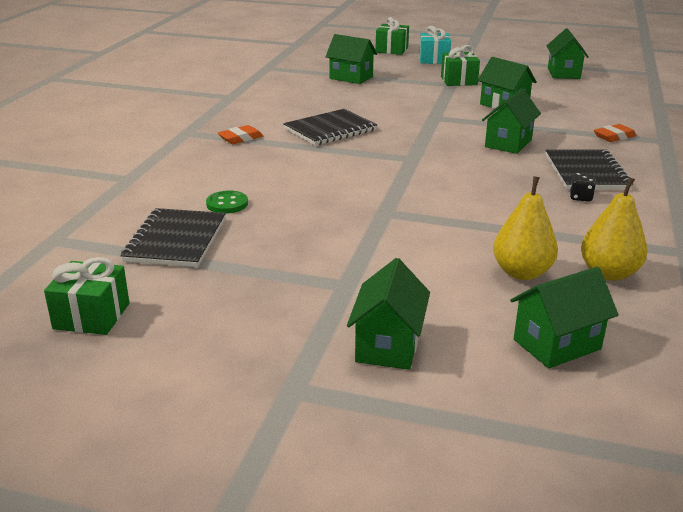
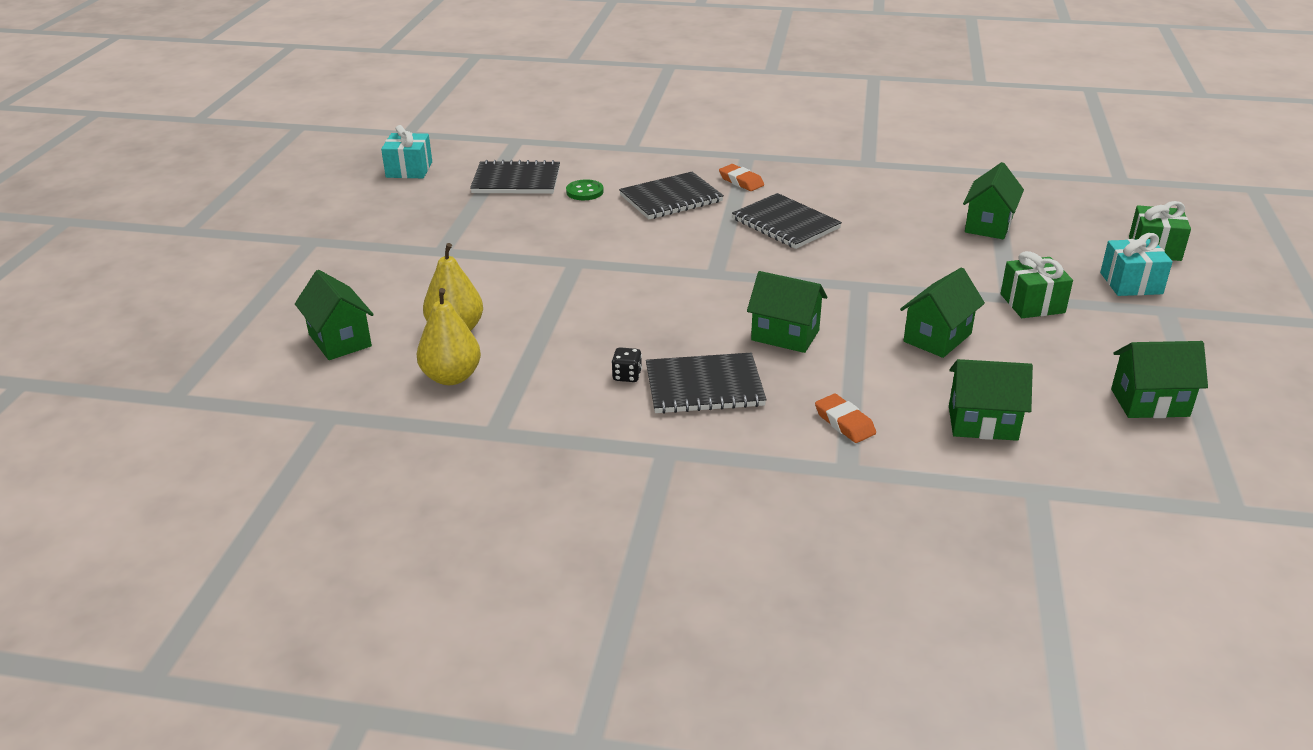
camera: 85 degrees right, 5 degrees up
(92, 316) = (409, 170): green gift -> turquoise gift
(263, 166) = (671, 198): none -> black notebook
(388, 345) = (353, 270): green house -> green house (982, 423)

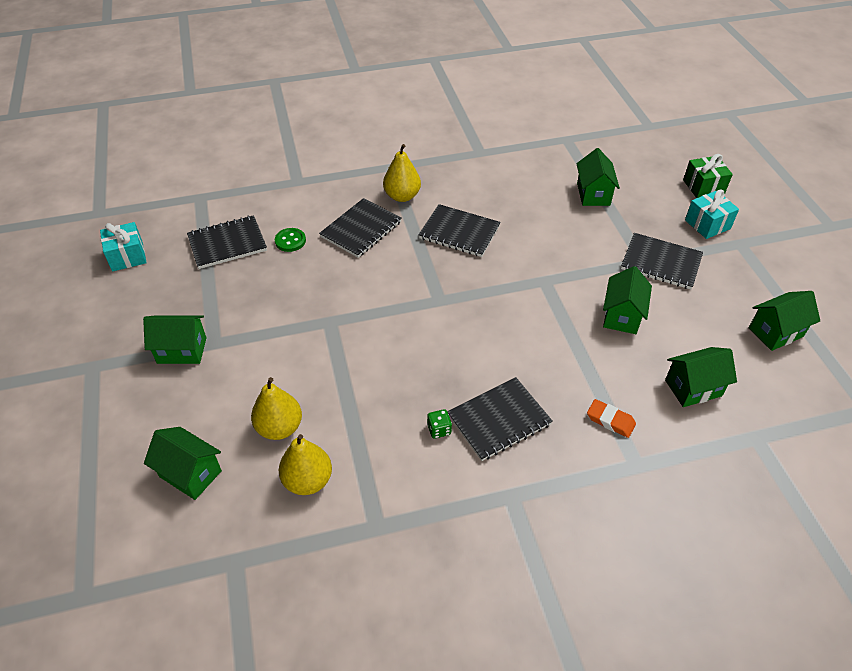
camera: 25 degrees left, 15 degrees up
(627, 376) = (439, 430): black dice -> green dice
(741, 181) = (402, 196): orange eraser -> yellow pear
(785, 335) = (524, 348): green house -> green house (182, 350)
(1032, 303) = (661, 263): green gift -> black notebook

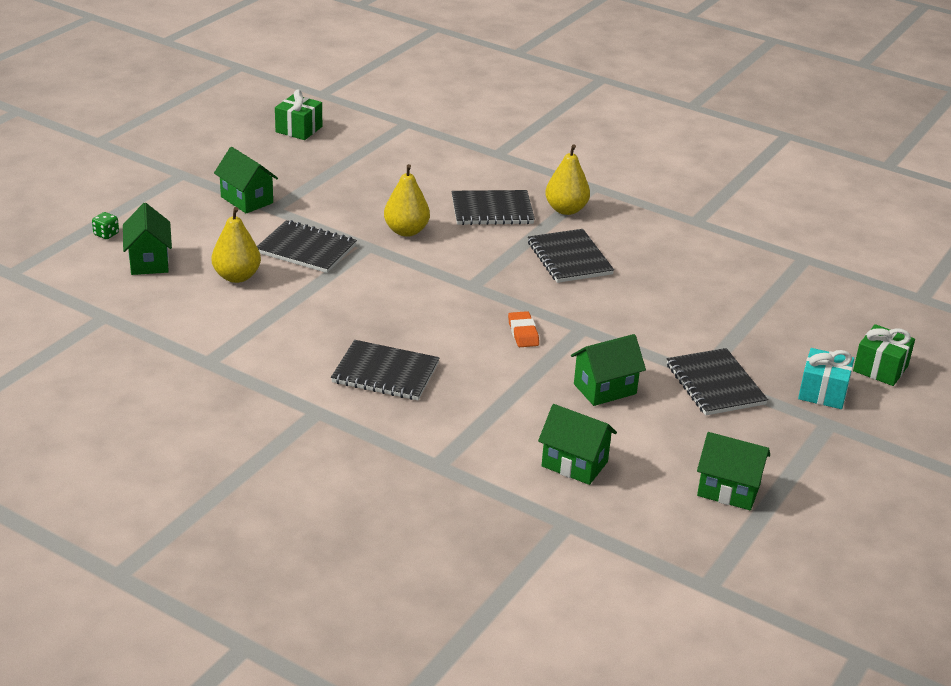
camera: 45 degrees right, 15 degrees down
(127, 256) = (299, 129): turquoise gift -> green gift
(227, 244) = (377, 161): black notebook -> black notebook (306, 249)
(290, 241) = (425, 185): green button -> none
(308, 480) = (207, 312): yellow pear -> yellow pear (406, 231)
(439, 430) = (334, 348): green dice -> green dice (106, 234)
(593, 194) = (748, 307): green house -> none
(610, 420) = (467, 431): orange eraser -> orange eraser (523, 333)

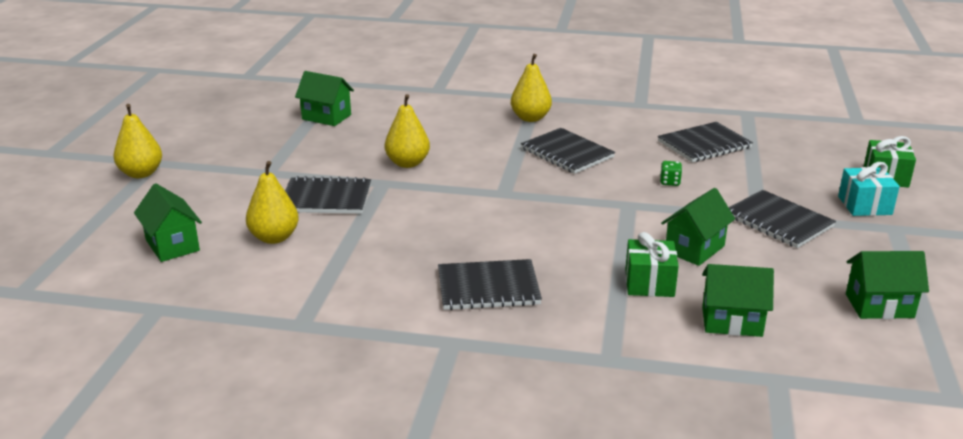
camera: 20 degrees left, 5 degrees down
(106, 234) = (109, 231): green dice -> green dice (670, 182)
(163, 183) = (141, 173): none -> yellow pear
(247, 200) = (237, 170): green house -> green house (326, 117)
(299, 129) = (246, 105): green gift -> green gift (649, 283)
(492, 210) = (469, 131): black notebook -> black notebook (704, 144)
(523, 333) = (582, 221): orange eraser -> none

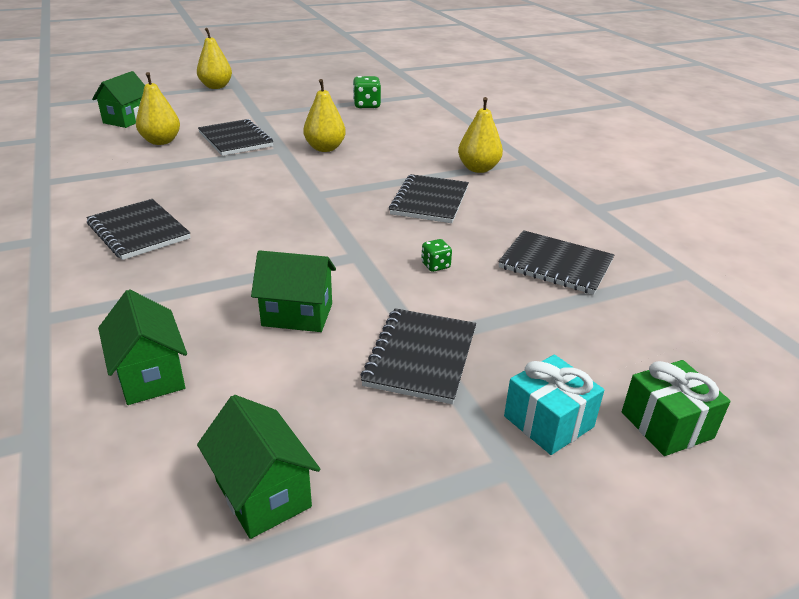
camera: 55 degrees right, 5 degrees up
(326, 117) = (367, 105): green house -> green dice
(649, 283) = (201, 305): green gift -> none

